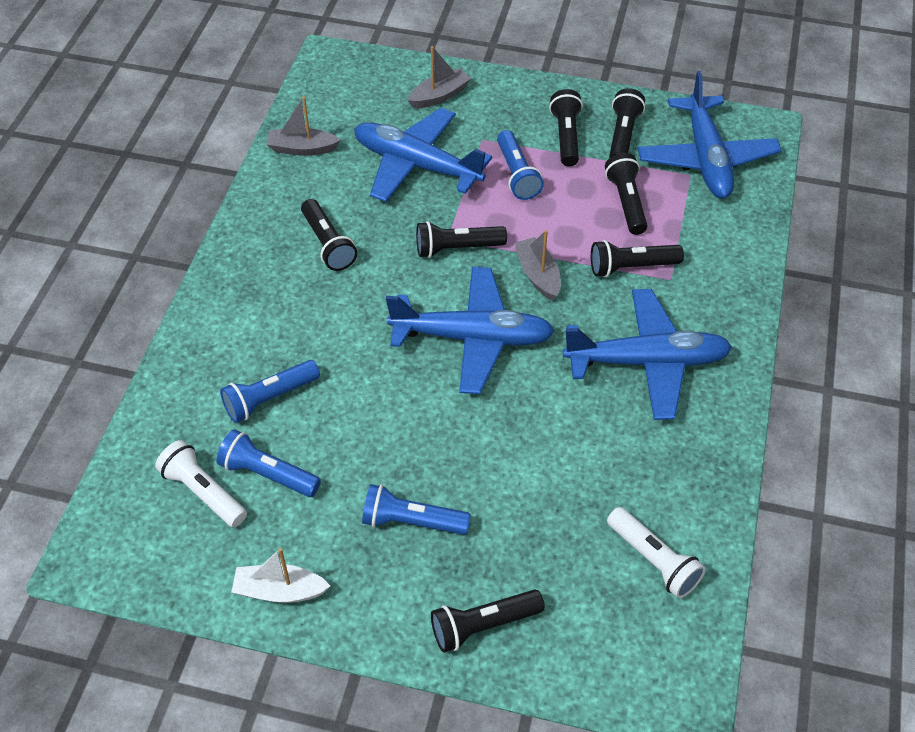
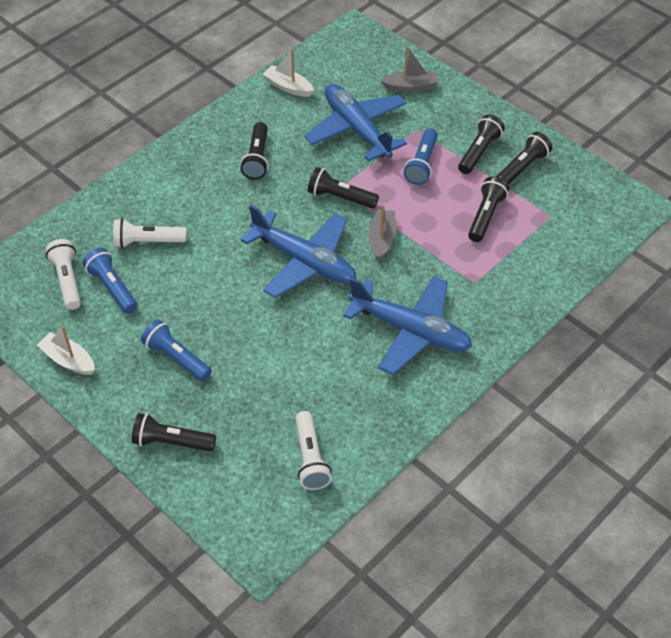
camera: 30 degrees right, 0 degrees up
(270, 398) = (147, 242): blue flashlight -> white flashlight
(302, 149) = (288, 87): grey boat -> white boat
(631, 267) = (452, 262): black flashlight -> none
(706, 158) = (572, 209): blue plane -> none

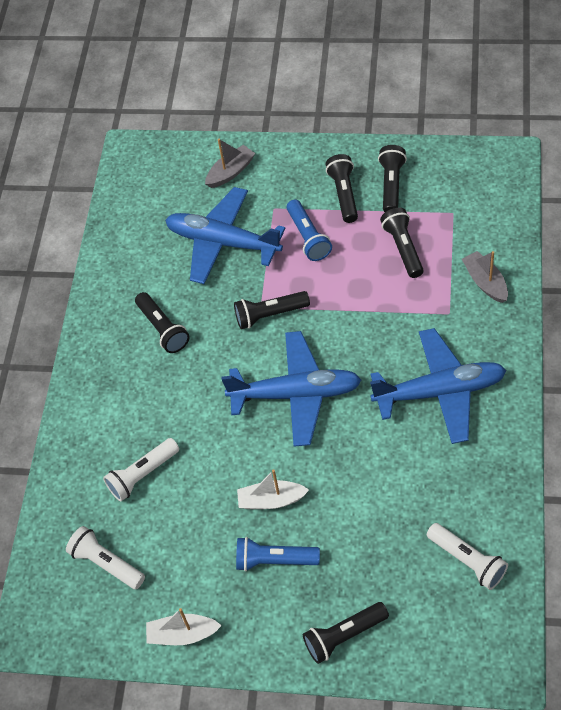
camera: 30 degrees left, 5 degrees up
(112, 288) = (154, 540): blue flashlight -> none
(288, 87) = (124, 243): white boat -> white boat (271, 500)
(382, 239) = (340, 328): grey boat -> grey boat (485, 282)

